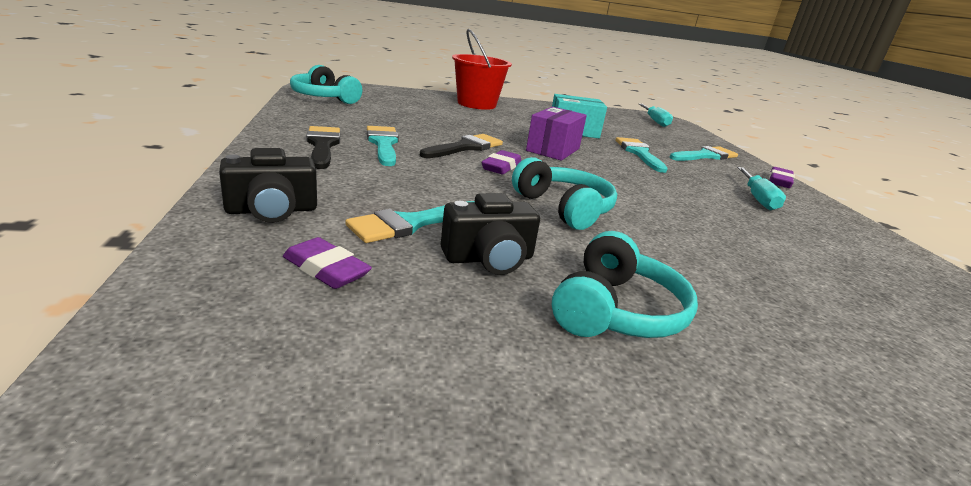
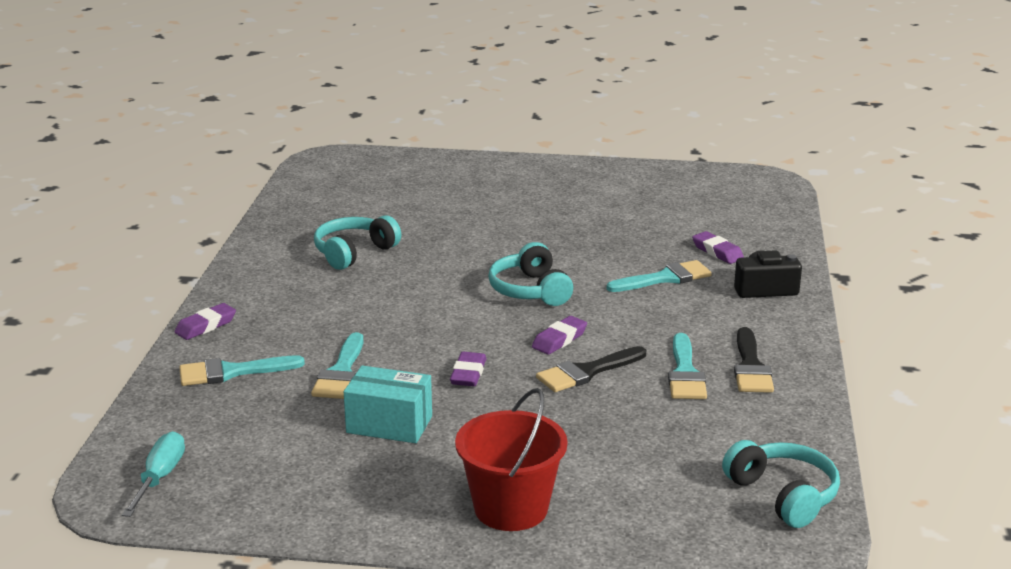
camera: 160 degrees left, 0 degrees up
(489, 258) = (617, 254): black camera -> none
(553, 150) = (468, 374): purple box -> purple eraser
(615, 311) = (557, 227): turquoise headphones -> turquoise headphones (354, 252)
(757, 198) = (295, 301): turquoise screwdriver -> none

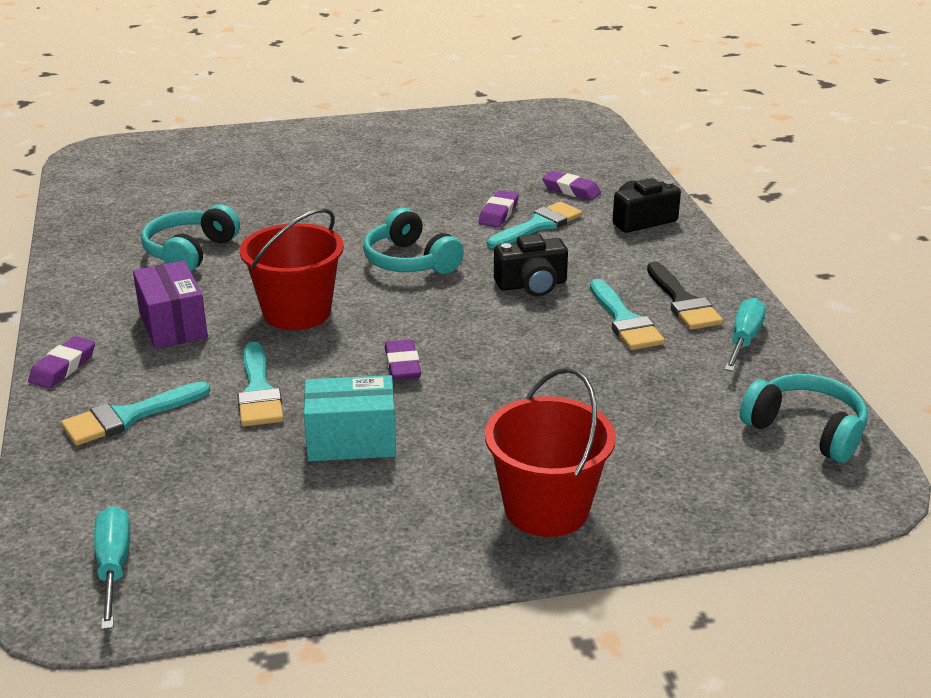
camera: 20 degrees left, 5 degrees up
(306, 308) = (173, 325): none -> purple box
(409, 316) = (297, 312): none -> red bucket
(559, 340) = (474, 309): purple eraser -> purple eraser (498, 213)
(586, 372) = (525, 339): black brush -> none
(623, 328) = (532, 285): none -> black camera
(783, 410) = (744, 340): none -> turquoise screwdriver

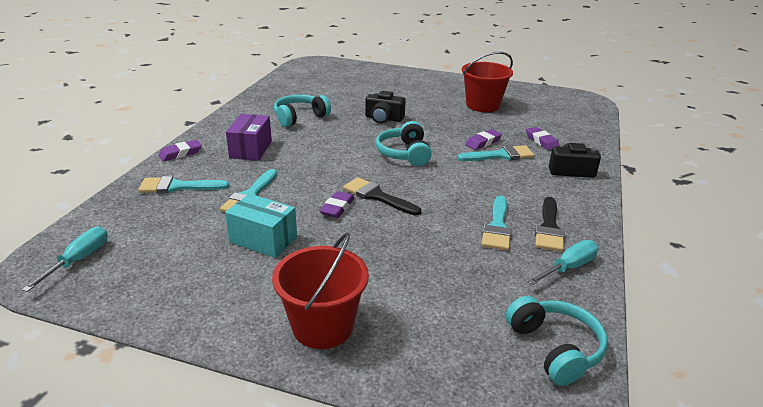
camera: 30 degrees right, 0 degrees up
(297, 312) = (315, 162): red bucket -> red bucket (482, 105)
(438, 332) = (377, 196): none -> black brush
(532, 285) = (460, 187): black camera -> black camera (383, 118)

